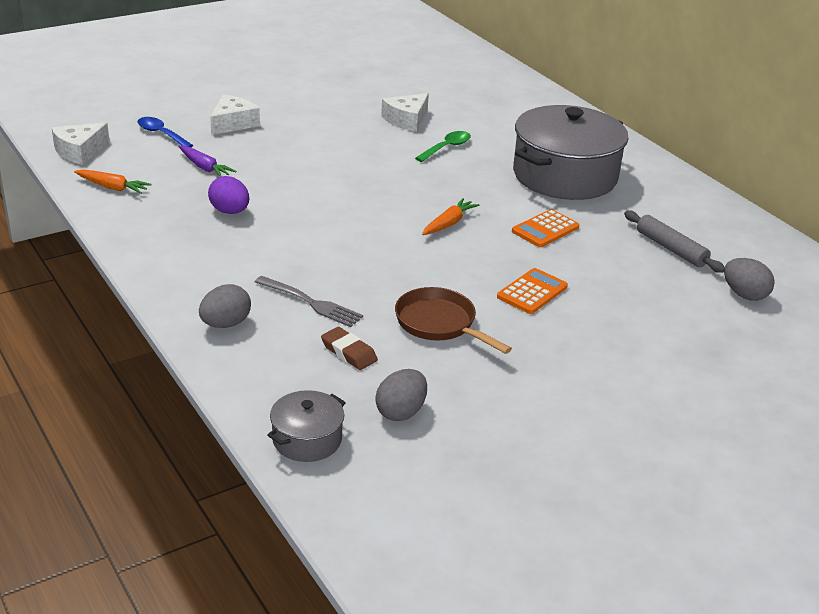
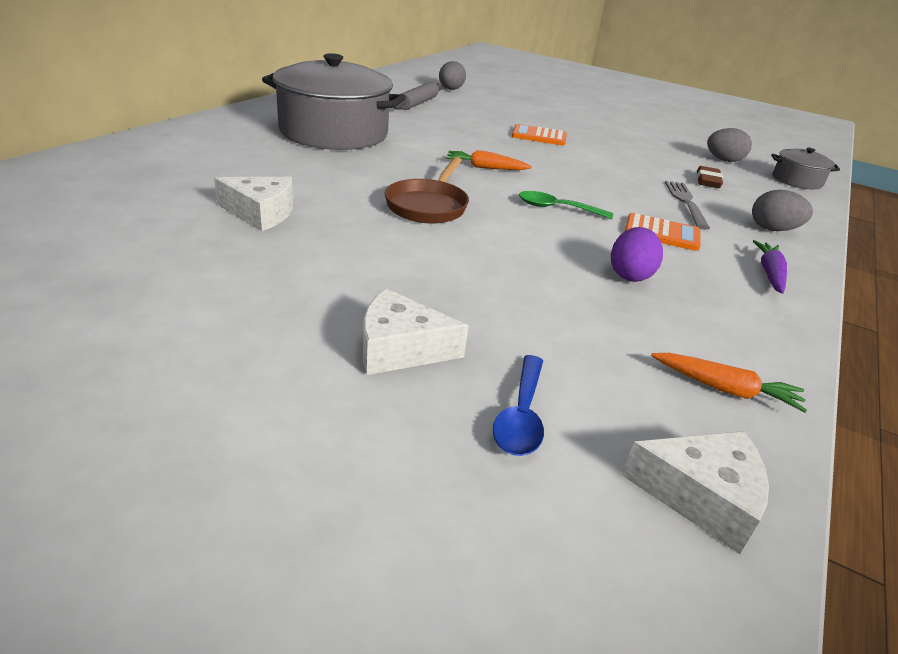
camera: 120 degrees left, 0 degrees up
(113, 187) = (726, 389): orange carrot -> orange carrot turned 120 degrees clockwise
(205, 168) = (565, 326): purple carrot -> purple carrot (769, 273)
(439, 324) = (625, 158): brown pan -> brown pan (428, 205)
(446, 148) = (324, 183): green spoon -> green spoon (557, 208)
(545, 229) = (444, 136): orange calculator -> orange calculator (662, 233)

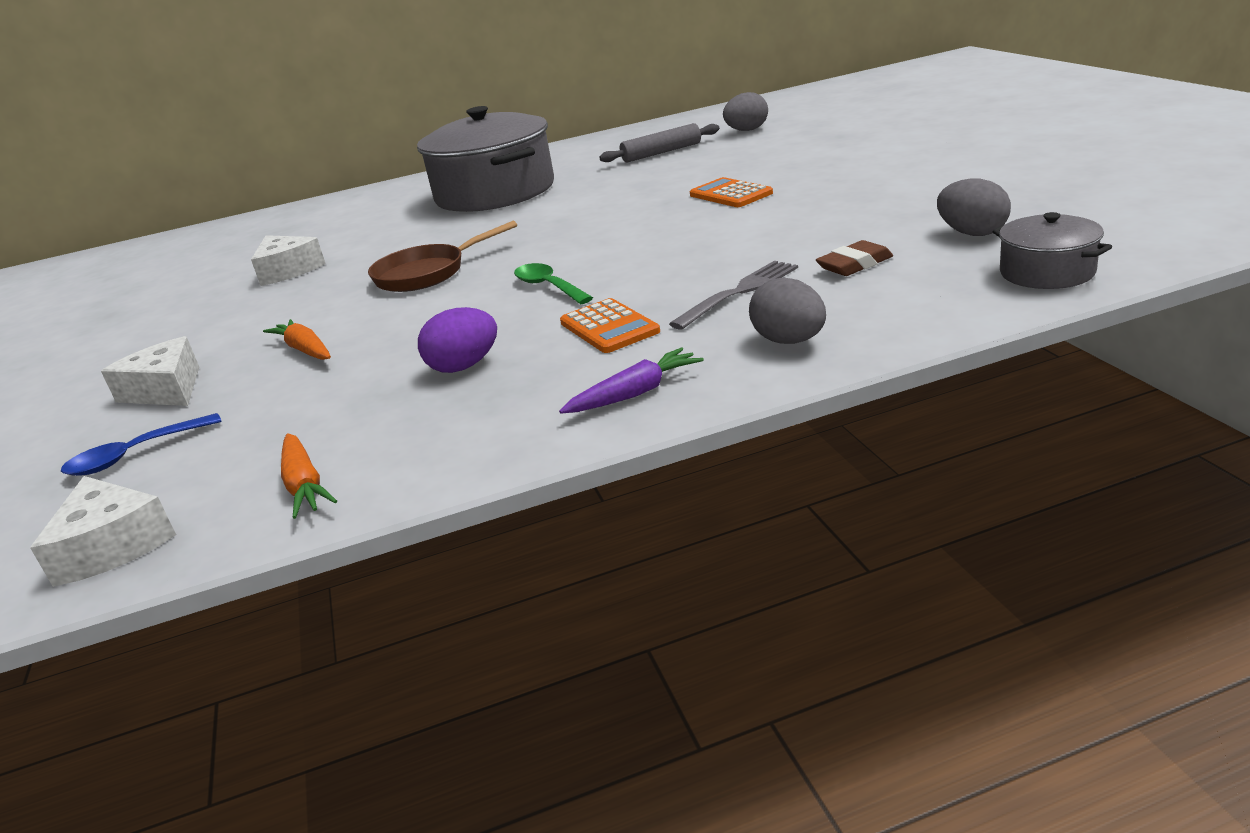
camera: 50 degrees right, 5 degrees down
(485, 168) = (571, 235): orange carrot -> orange carrot (305, 350)

